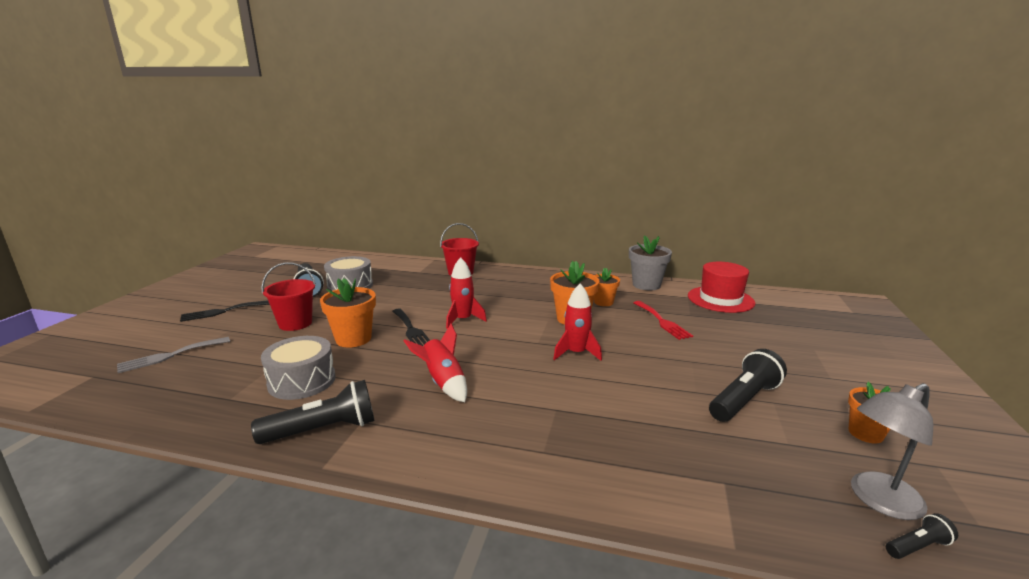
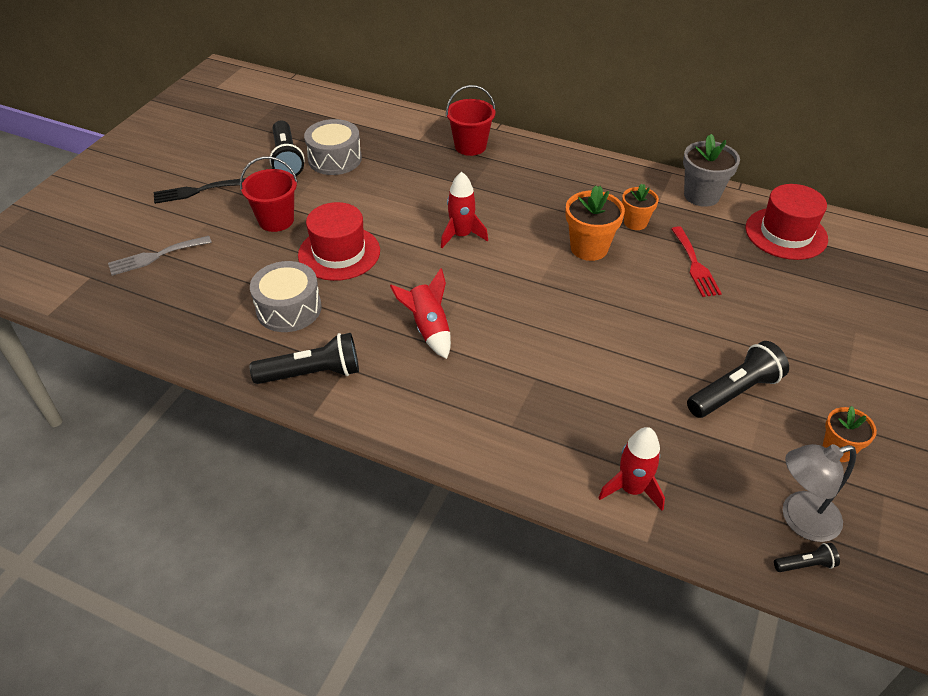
camera: 10 degrees right, 25 degrees up
(353, 339) = (339, 253): orange flower pot -> red hat
(411, 329) = (401, 245): black fork -> none
(576, 353) = (578, 304): red rocket -> red rocket (631, 489)

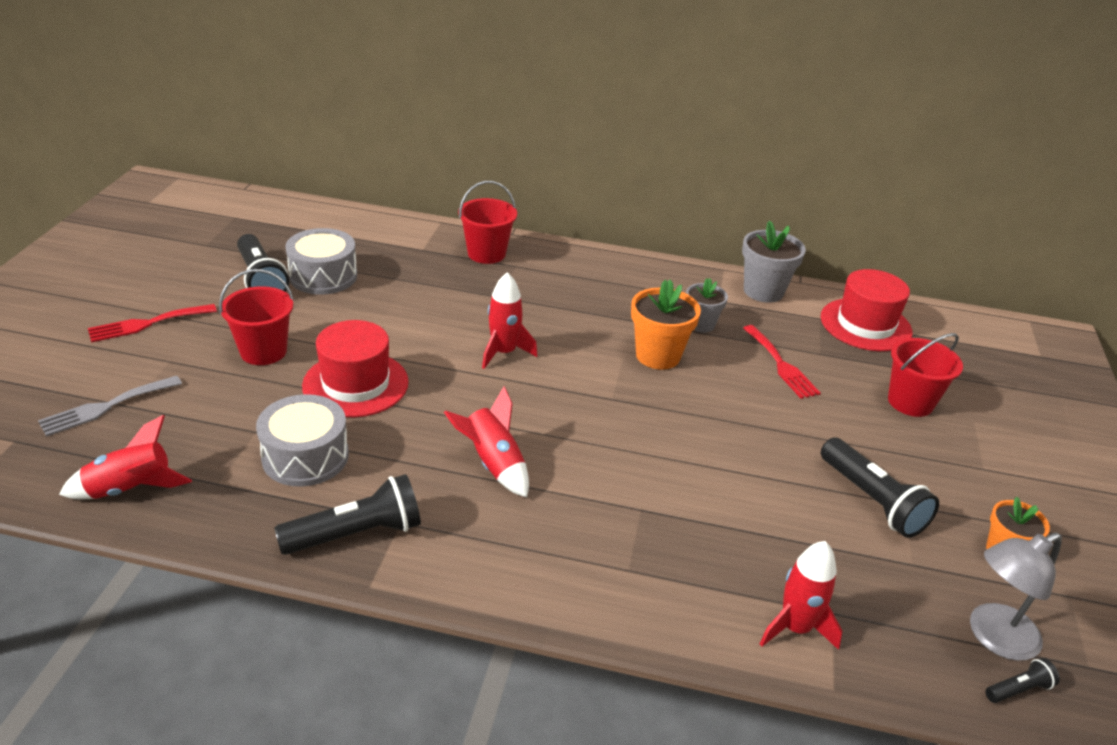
camera: 15 degrees left, 10 degrees down
(161, 322) = (130, 489): none -> red rocket
(196, 191) = (147, 324): black fork -> red fork
(635, 222) = (701, 324): orange flower pot -> grey flower pot
(734, 392) = (872, 500): black flashlight -> black flashlight turned 105 degrees clockwise
(801, 308) = (910, 402): none -> red bucket

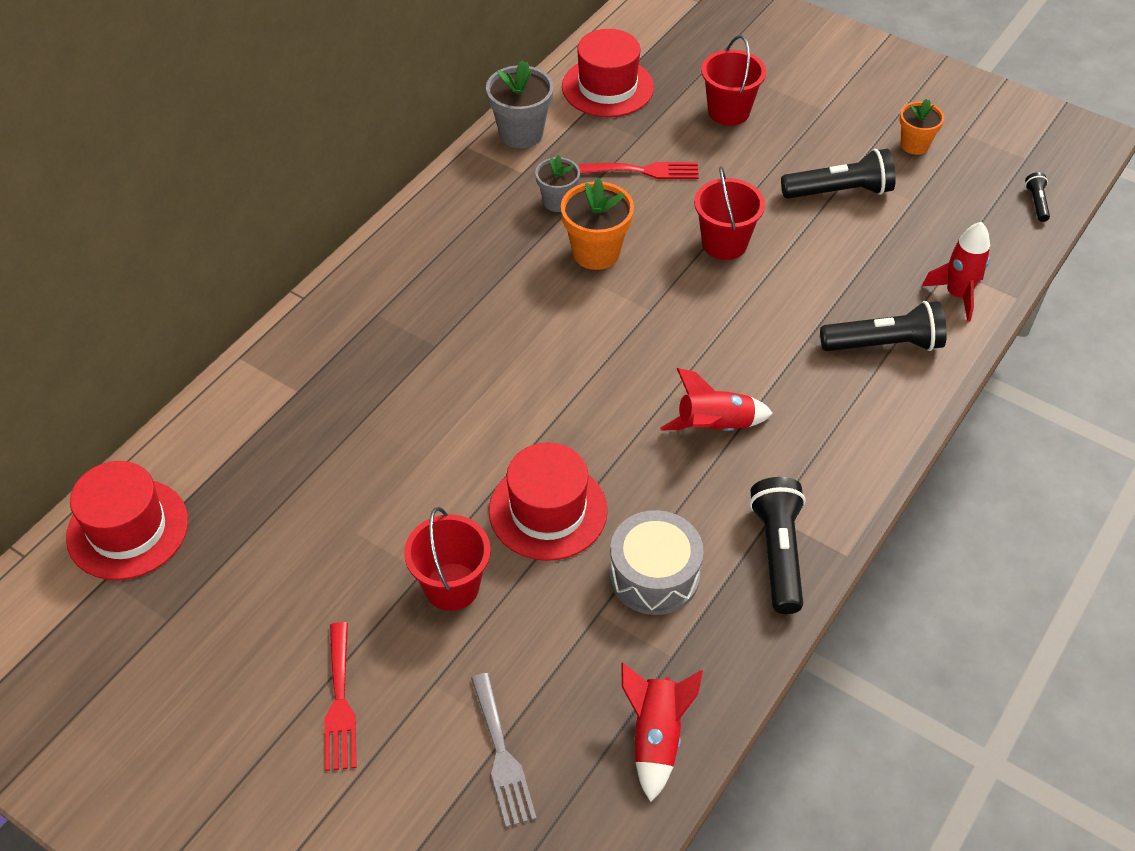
camera: 65 degrees left, 15 degrees up
(261, 279) = (290, 568): black flashlight -> black flashlight (884, 344)
(276, 215) = (128, 529): none -> red hat
(323, 276) = (312, 502): grey drum -> none
(486, 253) = (337, 333): red bucket -> red bucket (724, 243)
(504, 352) = (542, 371): red rocket -> none
(993, 637) = (991, 192): grey lamp -> none

